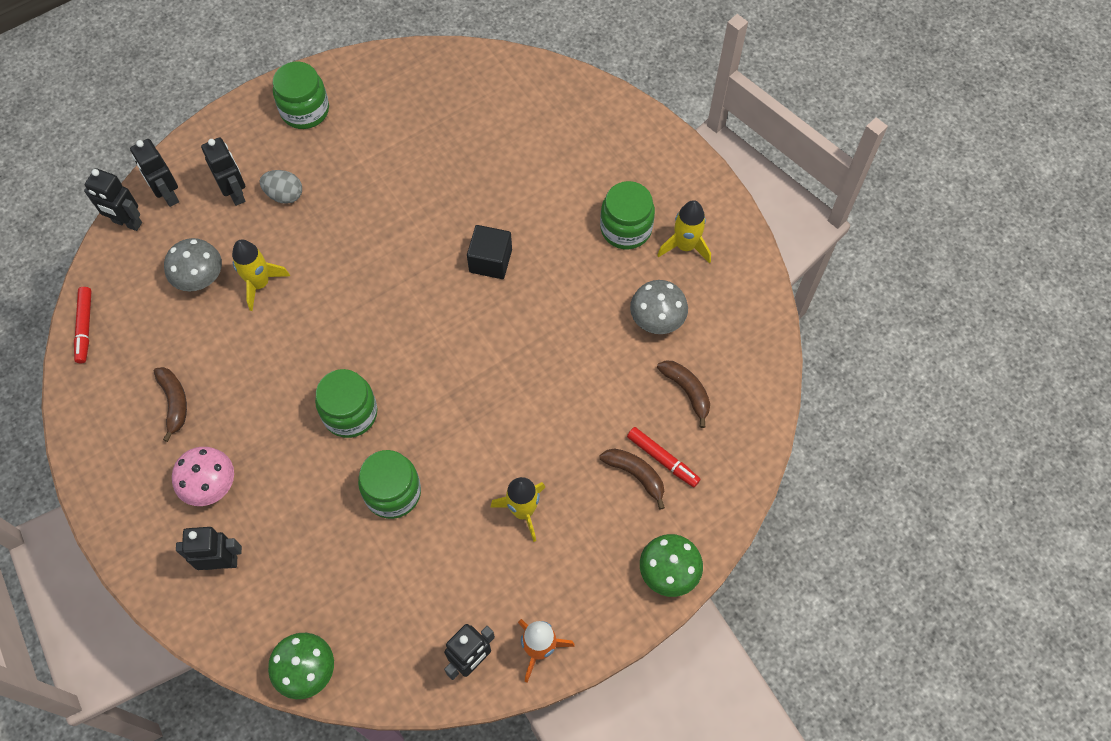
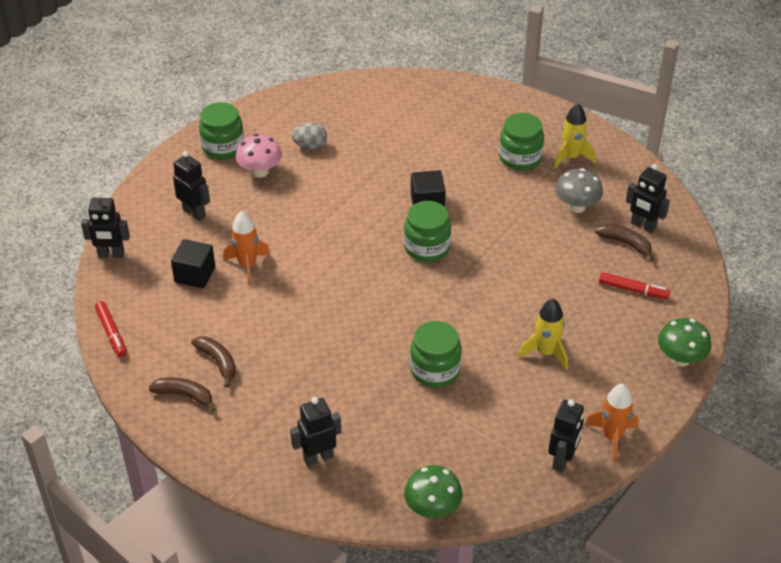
camera: 20 degrees left, 20 degrees down
(168, 195) = (137, 228): black robot -> black robot (643, 226)
(200, 278) = (195, 275): grey mushroom -> black cube
(210, 485) = (280, 408): pink mushroom -> pink mushroom (260, 171)
(260, 283) = (247, 265): yellow rocket -> orange rocket
(284, 195) = (236, 204): grey egg -> grey egg (310, 146)
(350, 413) = (370, 328): green jar -> green jar (427, 247)
(635, 475) = (618, 305): brown banana -> brown banana (184, 395)

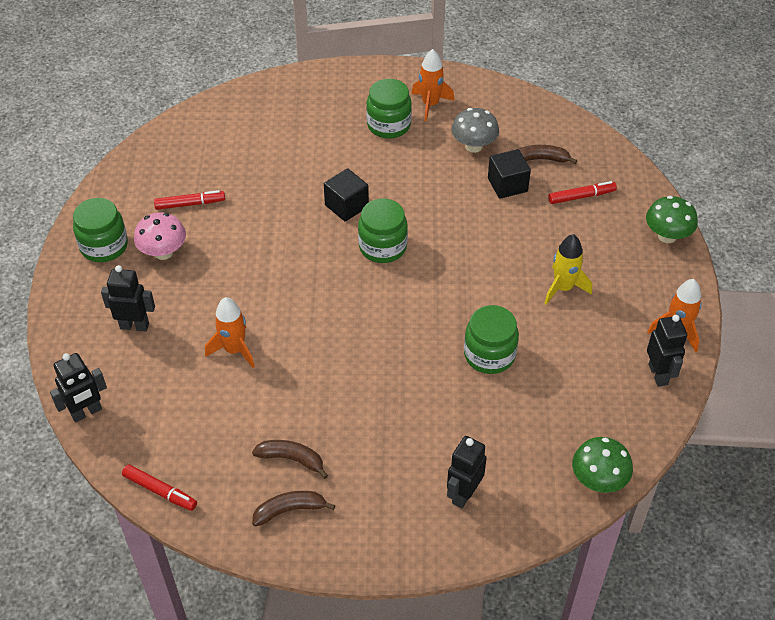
camera: 35 degrees left, 5 degrees up
(195, 275) = (191, 387): black cube -> black cube (507, 185)
(310, 146) = (190, 204): grey egg -> red marker
(571, 157) = (430, 104): yellow rocket -> orange rocket
(643, 226) = (540, 137): black robot -> none

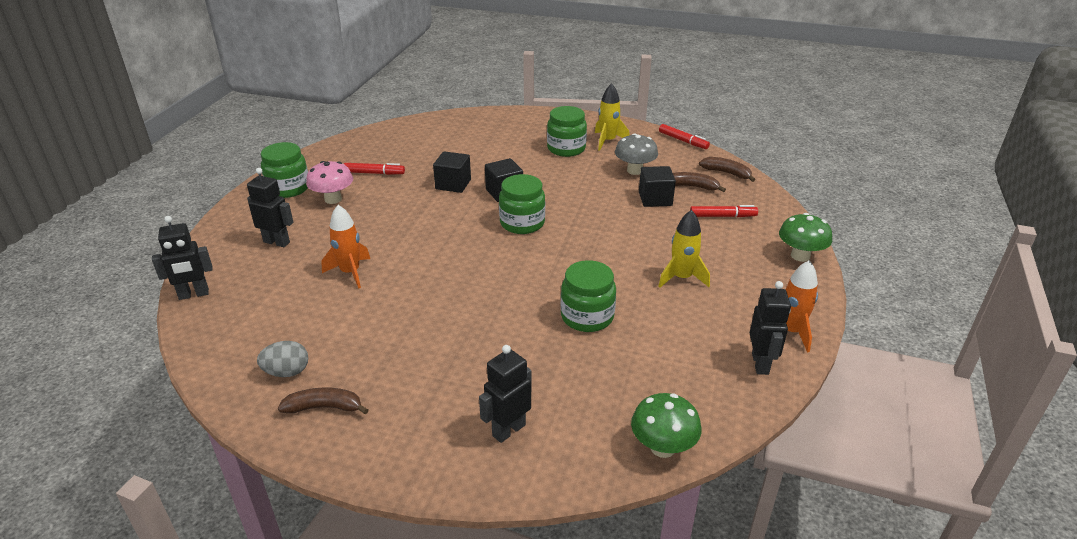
camera: 15 degrees right, 15 degrees down
(160, 491) = (214, 366): red marker -> red marker (683, 141)
(234, 481) = (287, 372): none -> grey egg
(286, 204) = (453, 184): none -> black cube
(291, 459) = (351, 365): brown banana -> brown banana (726, 173)
(430, 104) = (608, 141): orange rocket -> yellow rocket

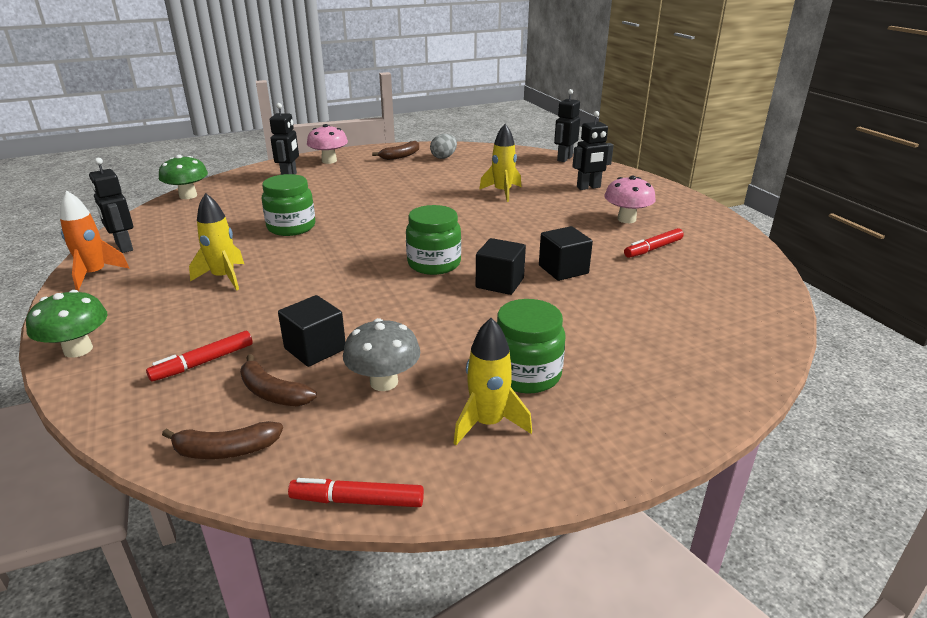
camera: 140 degrees right, 5 degrees down
(288, 188) = (678, 212): green jar -> none
(350, 272) = (502, 192): orange rocket -> yellow rocket
(420, 450) = (329, 161): none -> pink mushroom
(692, 186) = (273, 393): brown banana -> brown banana turned 60 degrees clockwise

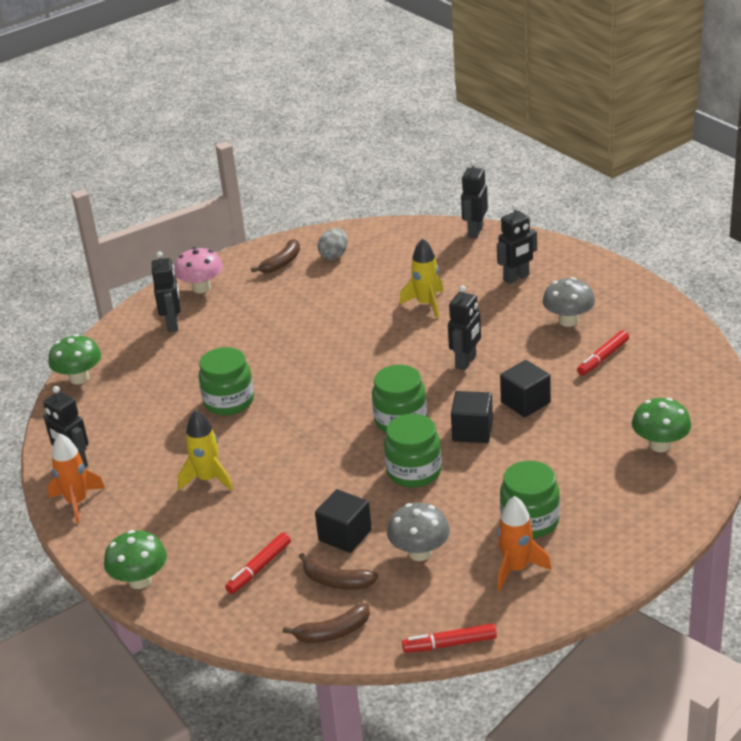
camera: 10 degrees left, 5 degrees up
(422, 306) = (414, 472): none -> green jar
(488, 423) = (516, 569): yellow rocket -> orange rocket
(519, 232) = (466, 362): none -> black robot
(626, 219) = (568, 321): pink mushroom -> grey mushroom
(700, 328) = (660, 445): none -> green mushroom

